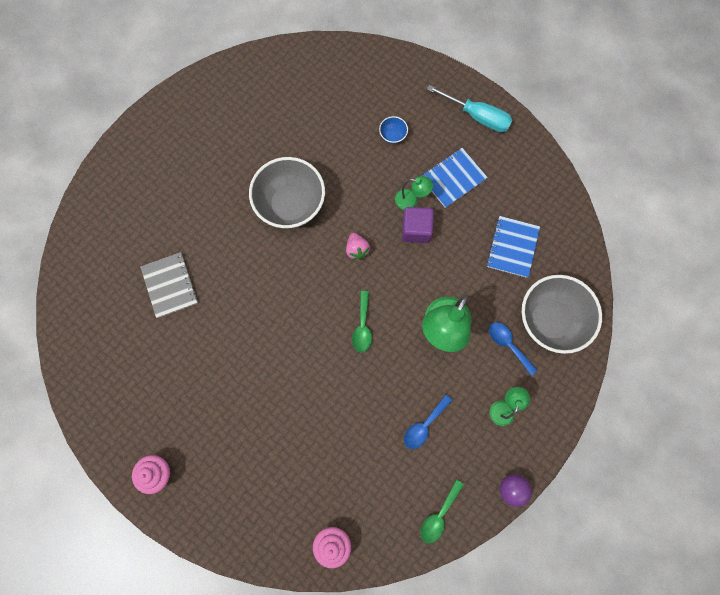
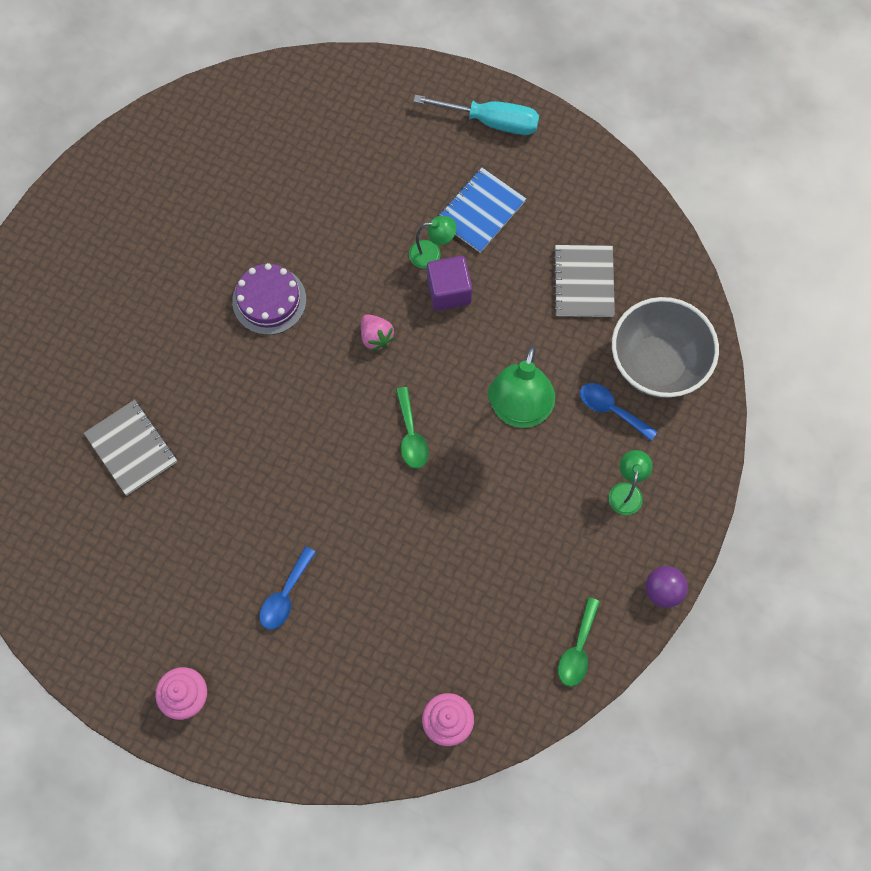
camera: 15 degrees left, 5 degrees down
(291, 205) = (269, 300): grey bowl -> purple cake
(392, 136) = (383, 174): blue bowl -> none
(424, 425) = (528, 541): blue spoon -> blue spoon (285, 595)
(512, 247) = (584, 282): blue notebook -> grey notebook

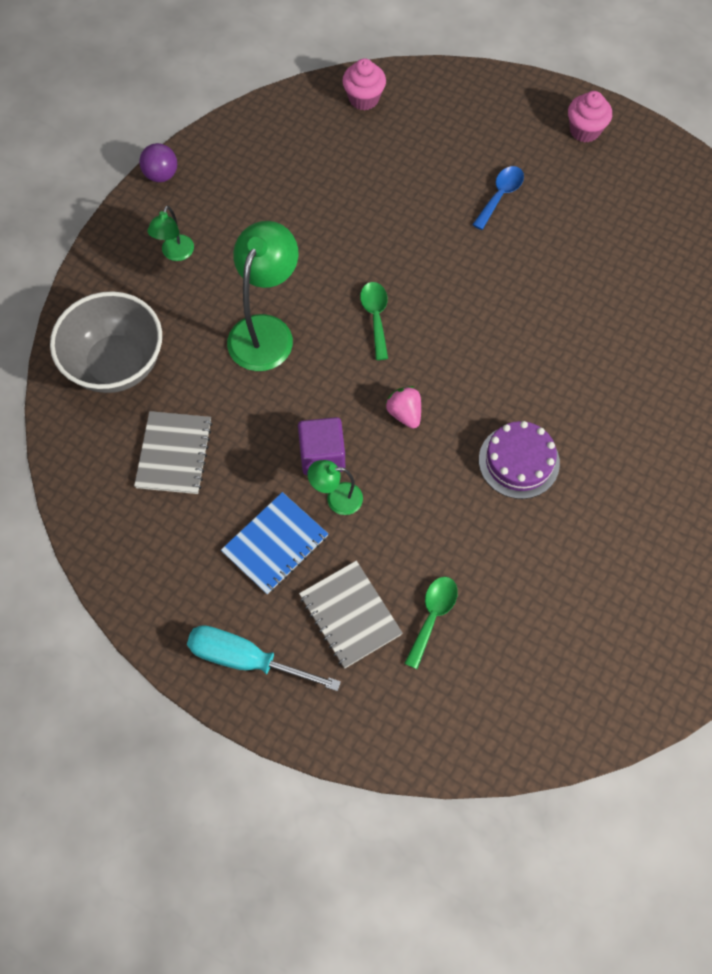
camera: 175 degrees left, 5 degrees down
(131, 448) = (654, 326): grey notebook -> grey notebook (350, 615)
(578, 649) = (245, 139): green spoon -> green spoon (432, 616)
(611, 410) = (173, 325): blue spoon -> none

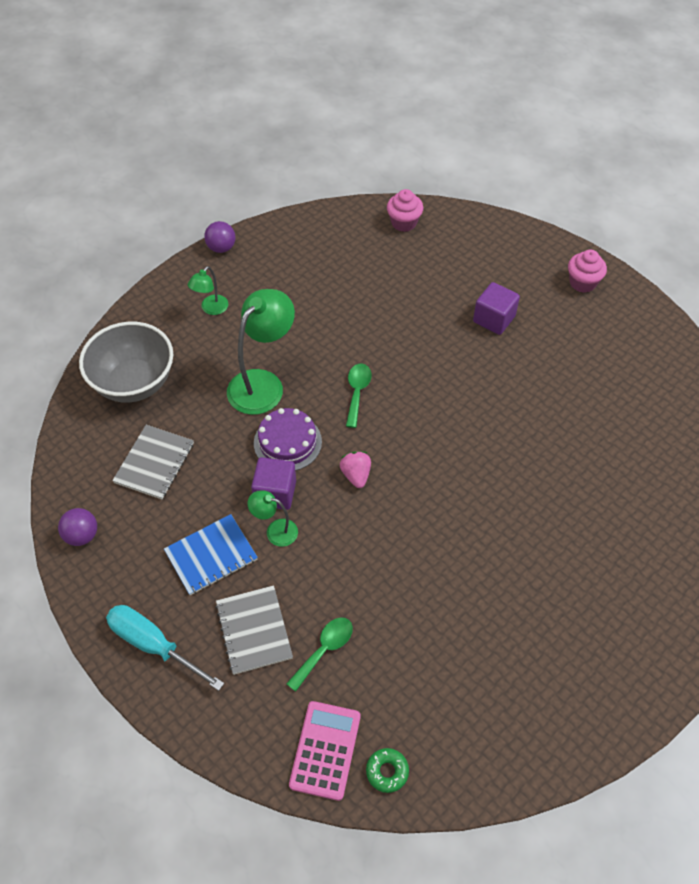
camera: 15 degrees right, 10 degrees down
(121, 557) = (82, 535): none -> purple ball
(467, 722) = (325, 750): none -> pink calculator
(500, 195) = (494, 319): blue spoon -> purple cube
(519, 461) = (442, 537): purple cake -> purple cake (287, 442)
(538, 727) = (387, 771): none -> green donut

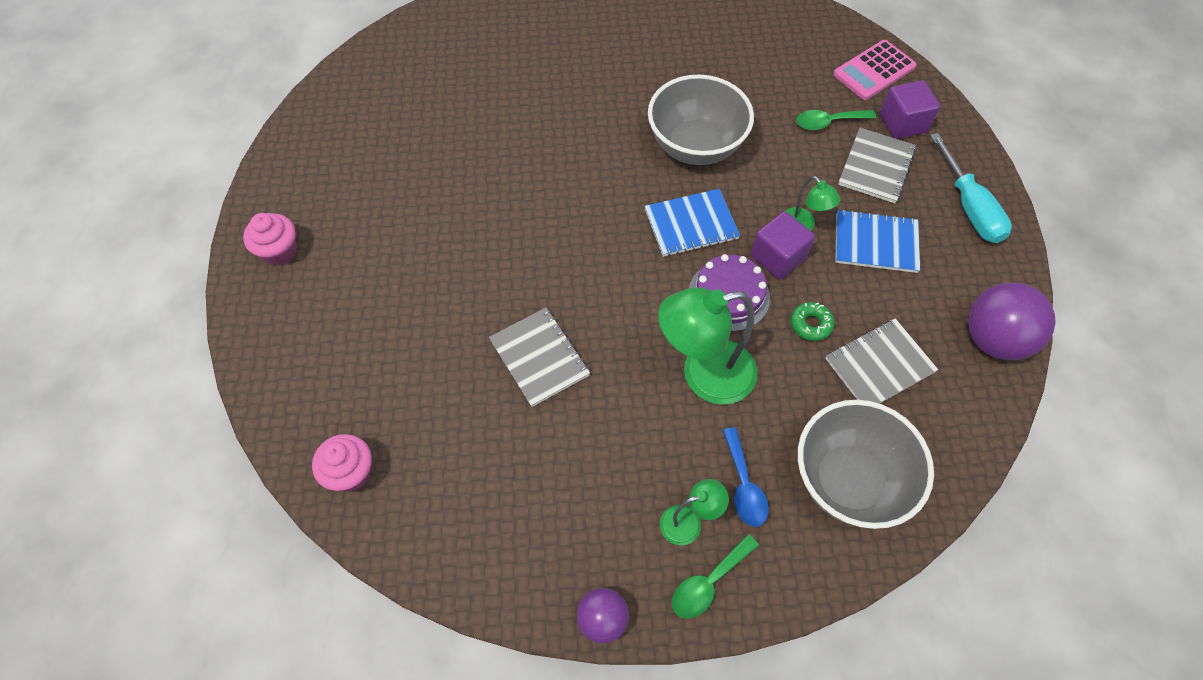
camera: 140 degrees left, 5 degrees up
(82, 535) = (993, 339): purple ball -> purple ball, size x1.73
(193, 343) = (744, 485): none -> blue spoon
(356, 475) = (691, 224): pink strawberry -> blue notebook
(357, 392) = (617, 298): green spoon -> green spoon (708, 582)
(368, 329) = (539, 358): none -> grey notebook
(387, 771) = (839, 38): green donut -> green donut (811, 324)
(410, 543) = (695, 146): none -> grey bowl
(494, 319) = (407, 277): purple cube -> purple cube (902, 123)

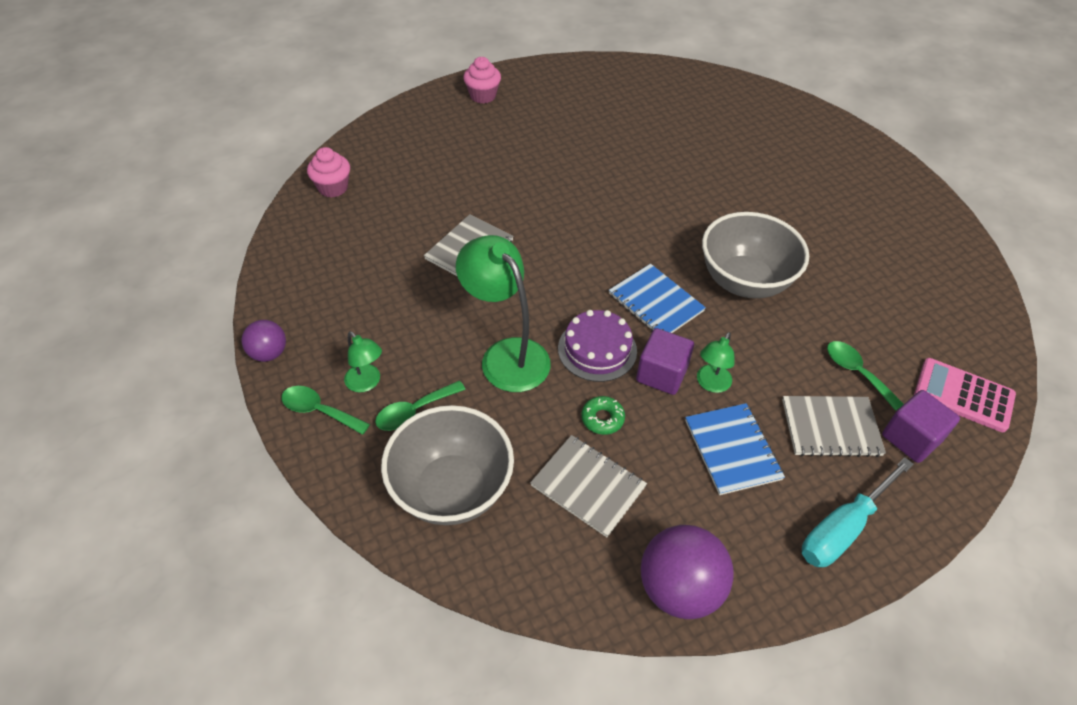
camera: 65 degrees right, 10 degrees down
(744, 485) = (414, 411): blue spoon -> green spoon

